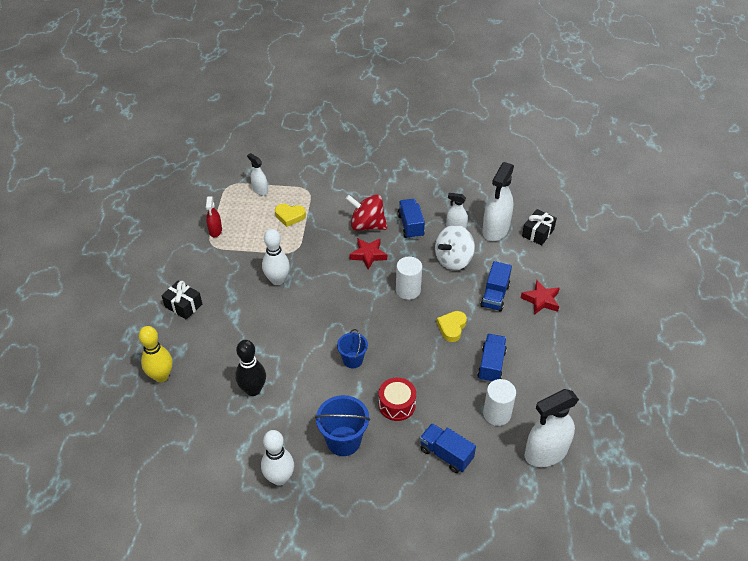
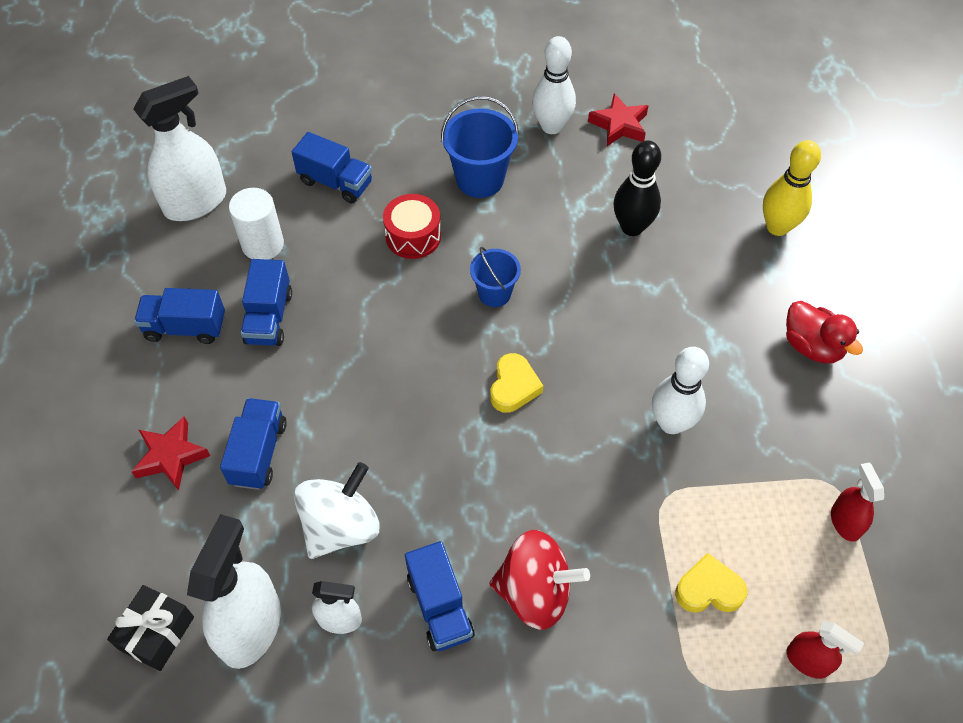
camera: 170 degrees right, 10 degrees up
(183, 305) = (812, 346): black gift -> red duck
(260, 190) = (807, 661): white spray bottle -> red spray bottle
(368, 255) = (514, 510): red star -> red star (619, 125)
(408, 290) = (423, 439): white cylinder -> none
(452, 327) = (337, 374): yellow heart -> yellow heart (513, 387)
(542, 366) = (185, 327): none -> blue truck

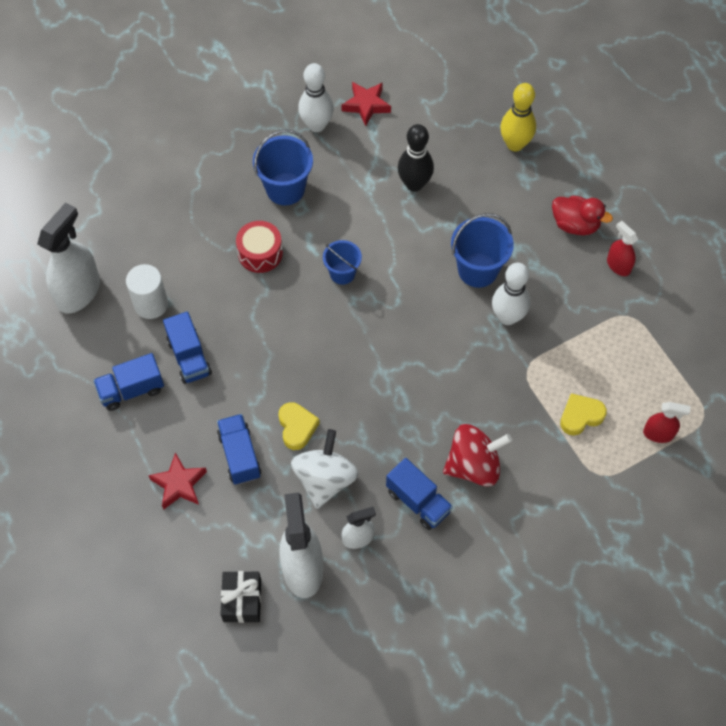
camera: 25 degrees left, 5 degrees up
(336, 182) = (178, 233): blue truck -> none
(513, 387) = (390, 335): yellow heart -> yellow heart (297, 427)
(660, 352) = (478, 270): none -> blue bucket
(845, 522) = (645, 337): red spray bottle -> red spray bottle (618, 265)

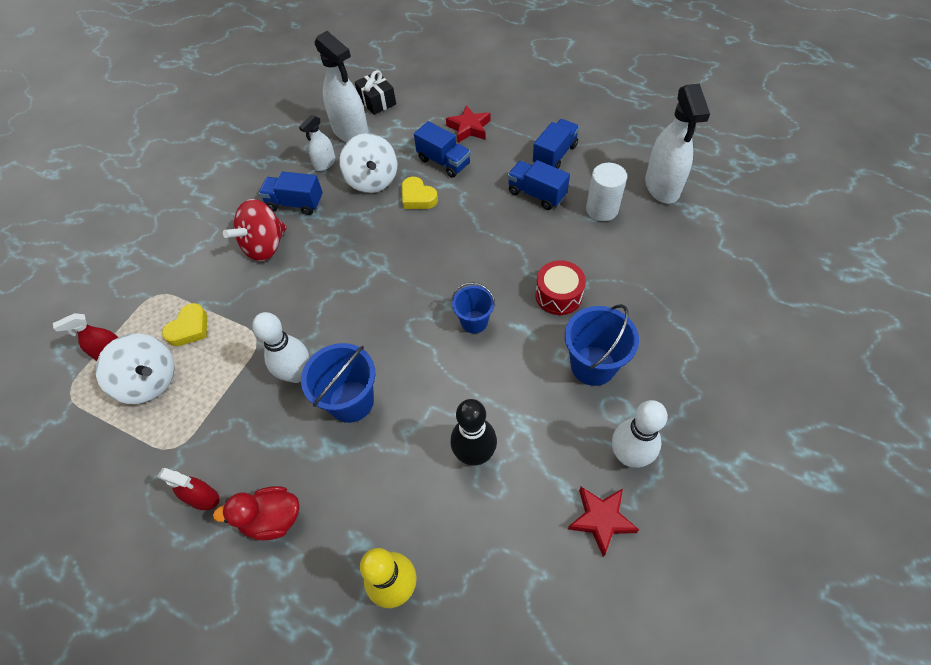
camera: 150 degrees right, 5 degrees down
(631, 384) = (150, 381): none -> white spinning top

